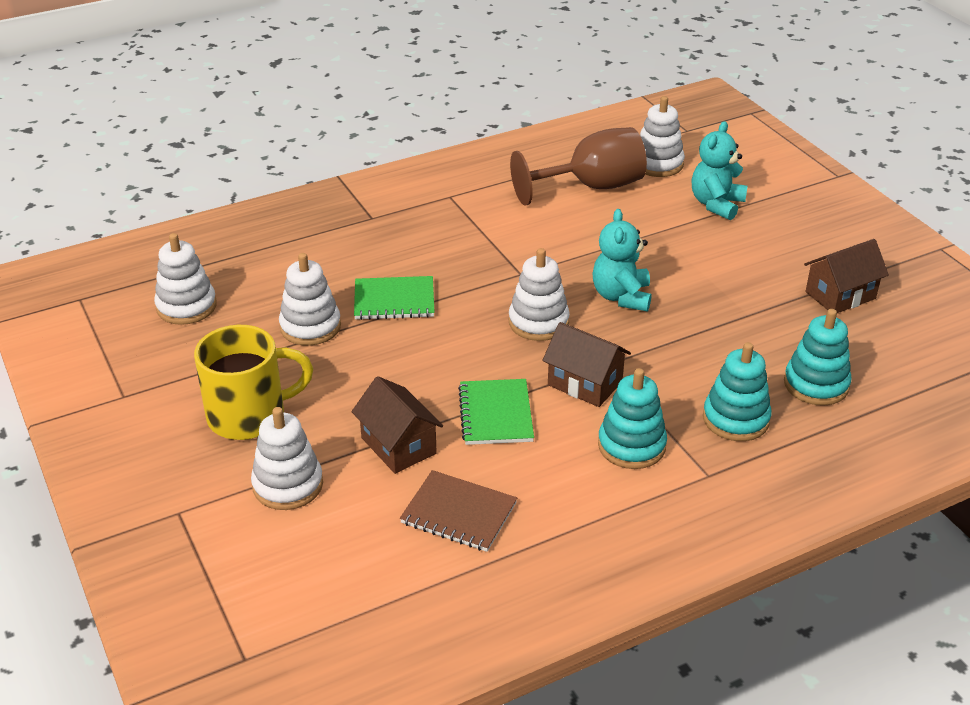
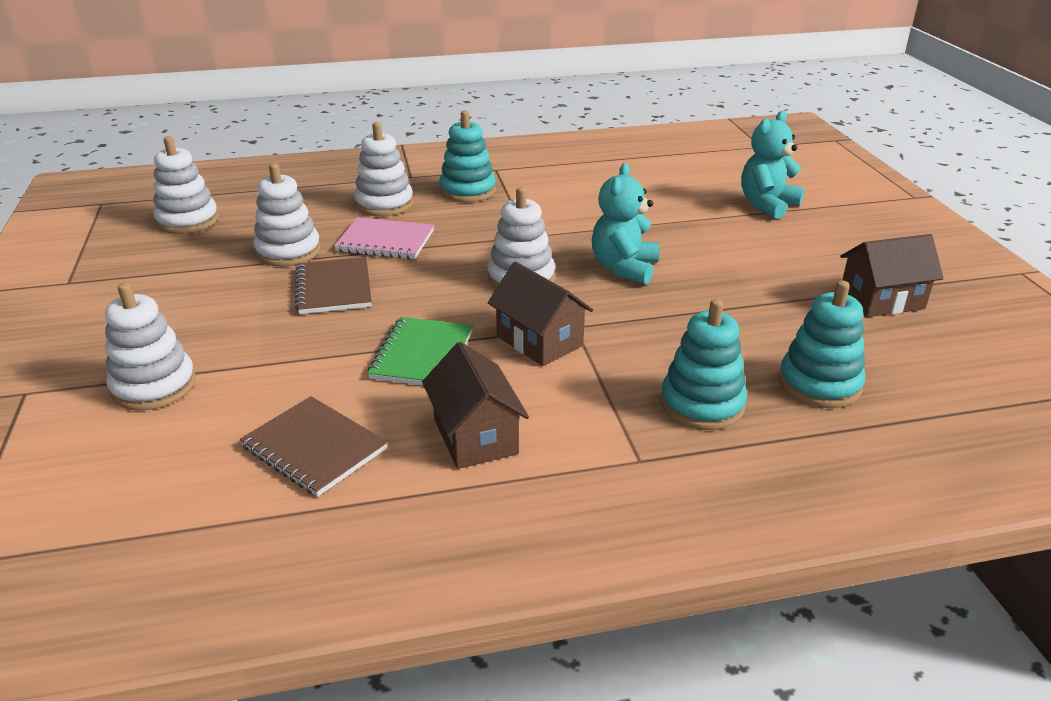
camera: 15 degrees right, 5 degrees down
(249, 415) = (169, 316): yellow mug -> none
(379, 360) = (334, 288): none -> brown notebook
(394, 300) = (385, 241): green notebook -> pink notebook
(398, 445) = (297, 368): brown house -> brown house (475, 436)
(591, 187) = (641, 177): brown goblet -> none
(631, 446) = (559, 411): turquoise stacking toy -> turquoise stacking toy (467, 191)
(657, 164) = (718, 167): white stacking toy -> white stacking toy (384, 204)

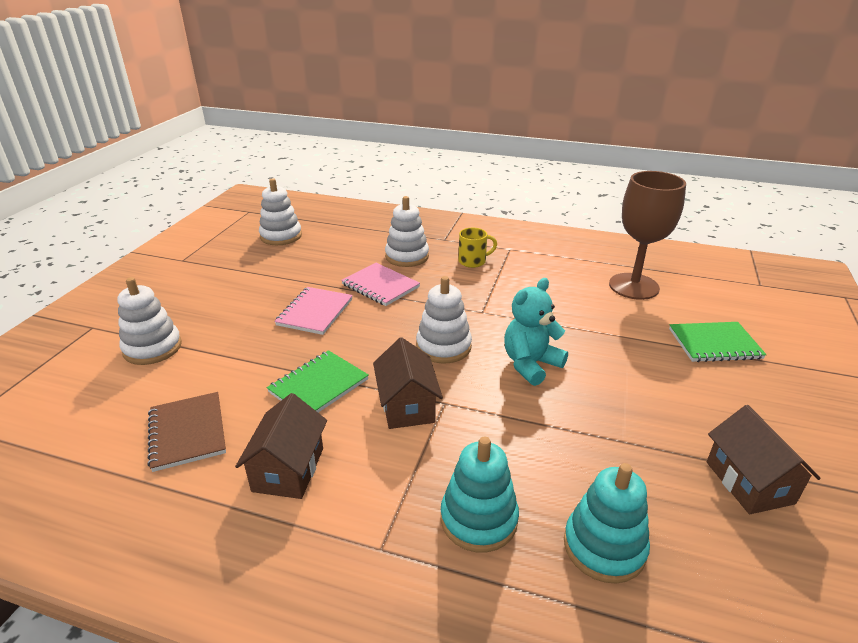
camera: 30 degrees right, 0 degrees up
(288, 251) = (315, 275): white stacking toy -> none
(334, 288) = (315, 312): brown notebook -> pink notebook
(467, 191) = (473, 261): turquoise stacking toy -> yellow mug
(654, 175) = (633, 286): none -> brown goblet
(767, 205) = (714, 344): turquoise teddy bear -> green notebook
(881, 300) = (749, 482): brown house -> brown house turned 60 degrees clockwise

